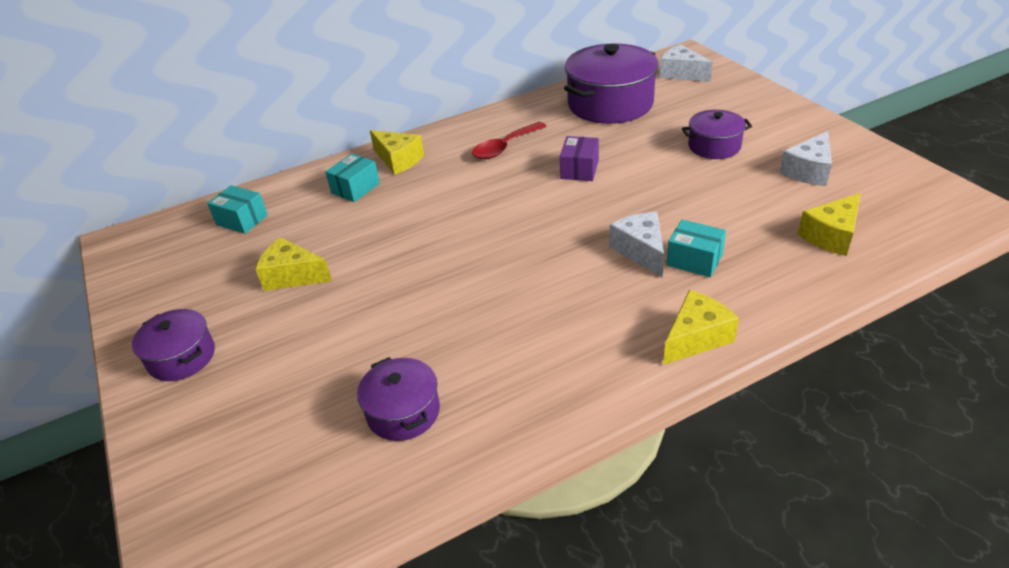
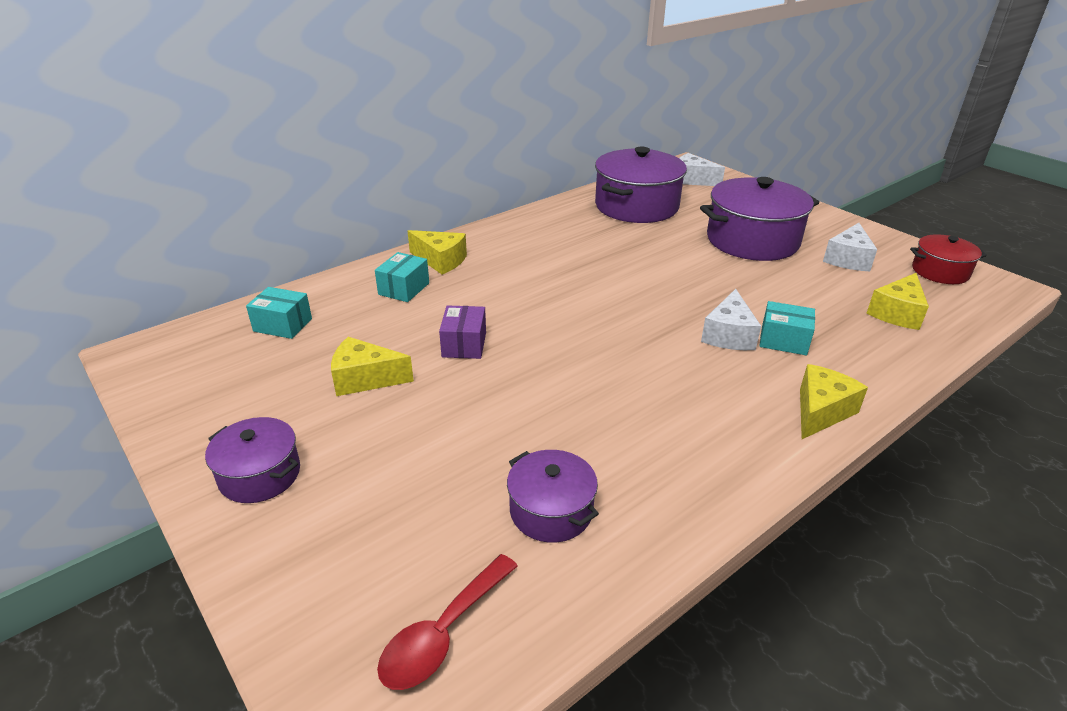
camera: 15 degrees left, 5 degrees down
(505, 147) = (548, 246): red spoon -> red spoon (443, 633)
(579, 169) = (633, 264): purple box -> purple box (464, 344)
(641, 251) = (728, 335): white cheese -> white cheese turned 135 degrees counterclockwise
(714, 146) = (752, 240): purple pot -> purple pot, size x1.84
(906, 189) = (940, 272): none -> red pot

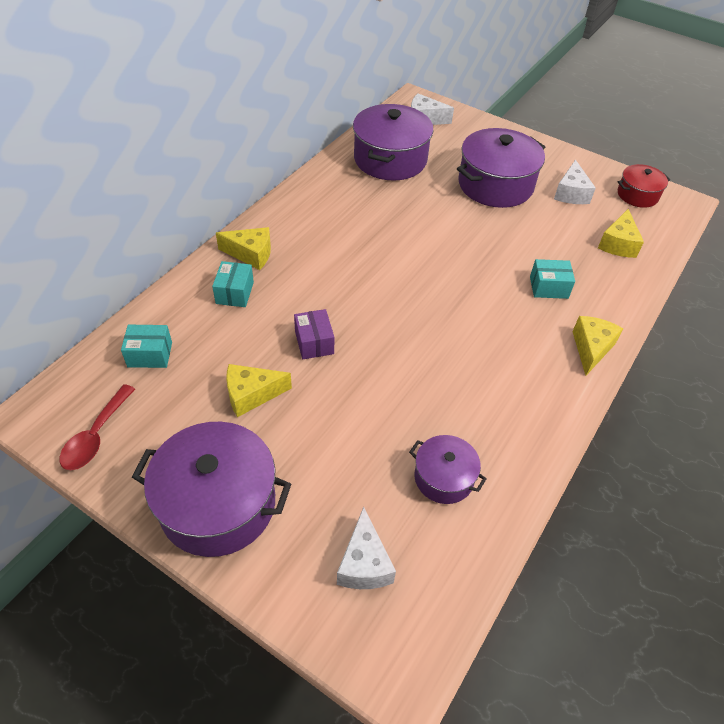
camera: 20 degrees left, 15 degrees up
(260, 475) = (218, 504): purple pot -> purple pot, size x1.84
(443, 633) = (414, 589): red spoon -> red spoon (96, 435)
(728, 335) = (509, 290): white cheese -> white cheese (364, 563)

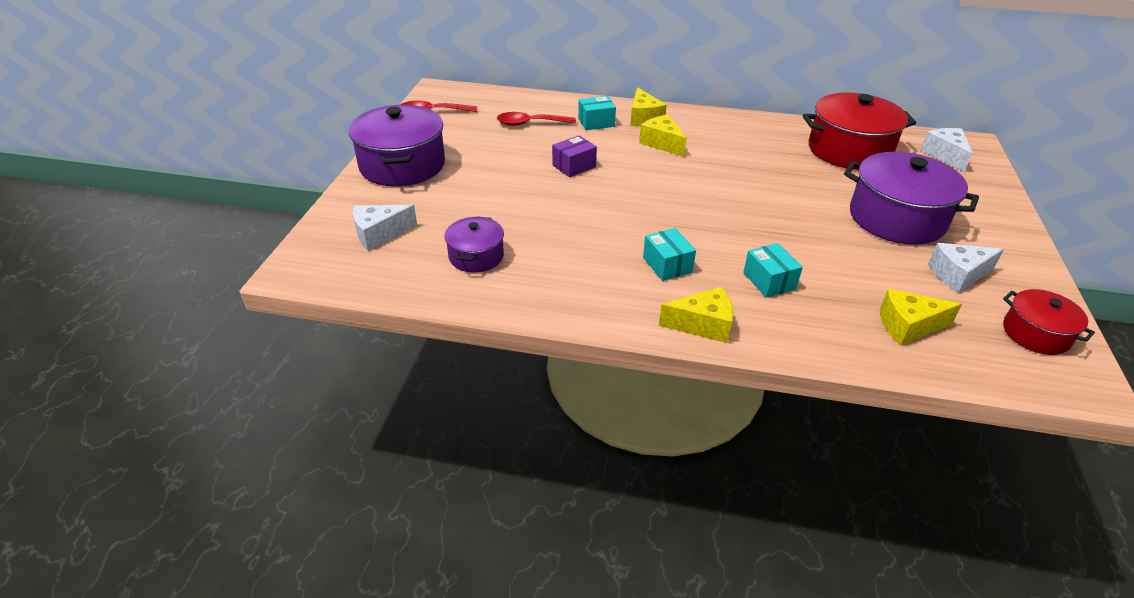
camera: 70 degrees right, 10 degrees down
(150, 354) = (511, 109): turquoise box -> turquoise box (667, 265)
(198, 348) = (530, 123): none -> red spoon
(251, 395) = (502, 154): yellow cheese -> yellow cheese (662, 143)
(390, 159) = (849, 150): purple pot -> red pot

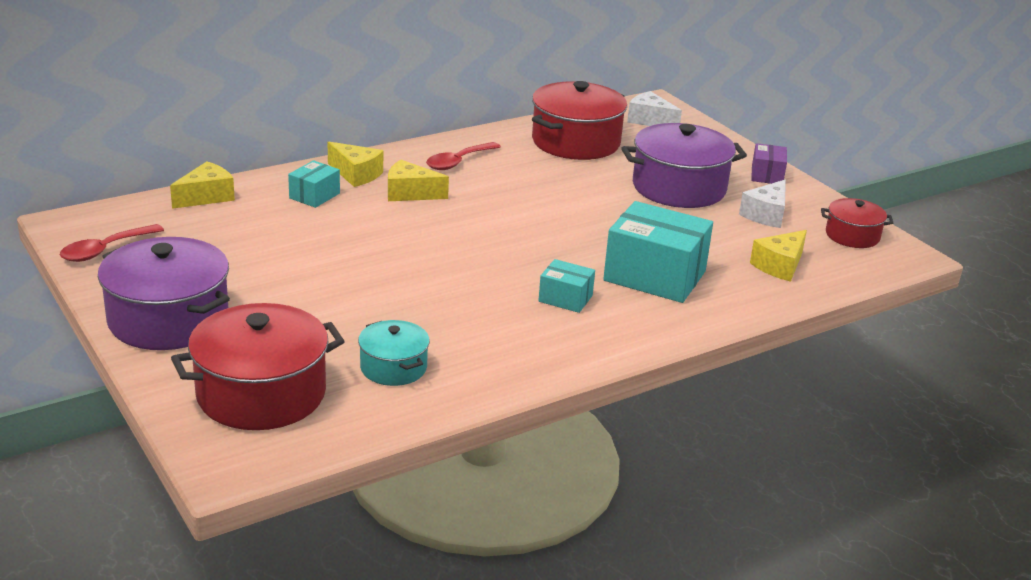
camera: 45 degrees left, 10 degrees down
(379, 234) = (261, 394): white cheese -> red pot
(476, 256) = (393, 367): purple pot -> turquoise pot
(530, 123) = (244, 222): red spoon -> red spoon (458, 162)
(574, 166) = (358, 247): purple box -> purple box (767, 175)
(703, 325) = (653, 331): yellow cheese -> yellow cheese (206, 197)
(769, 281) = (654, 276): turquoise box -> turquoise box, size x1.97

